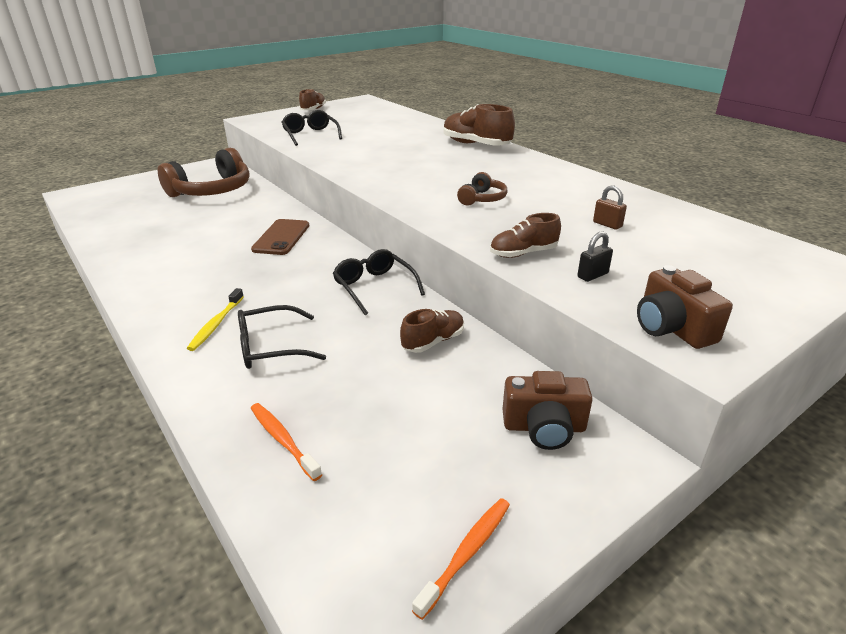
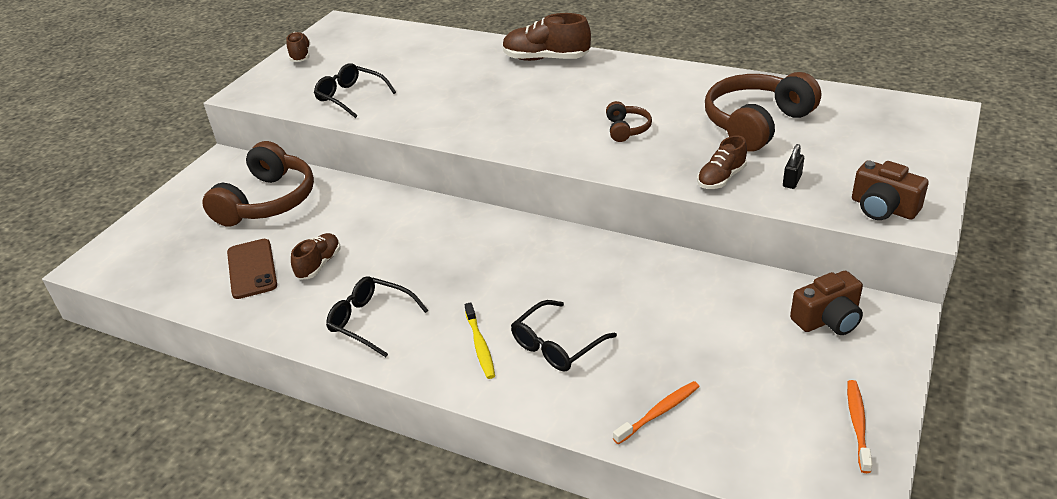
camera: 25 degrees left, 5 degrees up
(281, 237) = (425, 232): brown phone -> brown phone (252, 269)
(283, 440) = (659, 412): orange toothbrush -> orange toothbrush turned 120 degrees clockwise
(374, 287) = (579, 252): black glasses -> black glasses (371, 321)
(433, 341) = (683, 284): brown shoe -> brown shoe (319, 264)
(607, 224) = (756, 123): brown padlock -> brown headphones

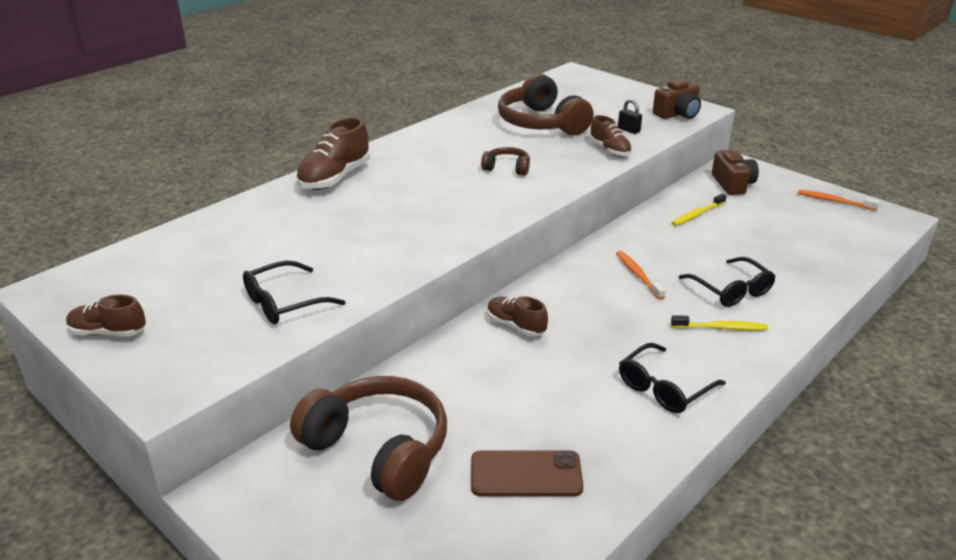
camera: 75 degrees left, 5 degrees down
(319, 264) = (546, 415): brown shoe -> brown shoe (516, 326)
(659, 412) = (816, 263): orange toothbrush -> orange toothbrush (638, 275)
(717, 299) = (697, 214): none -> yellow toothbrush

